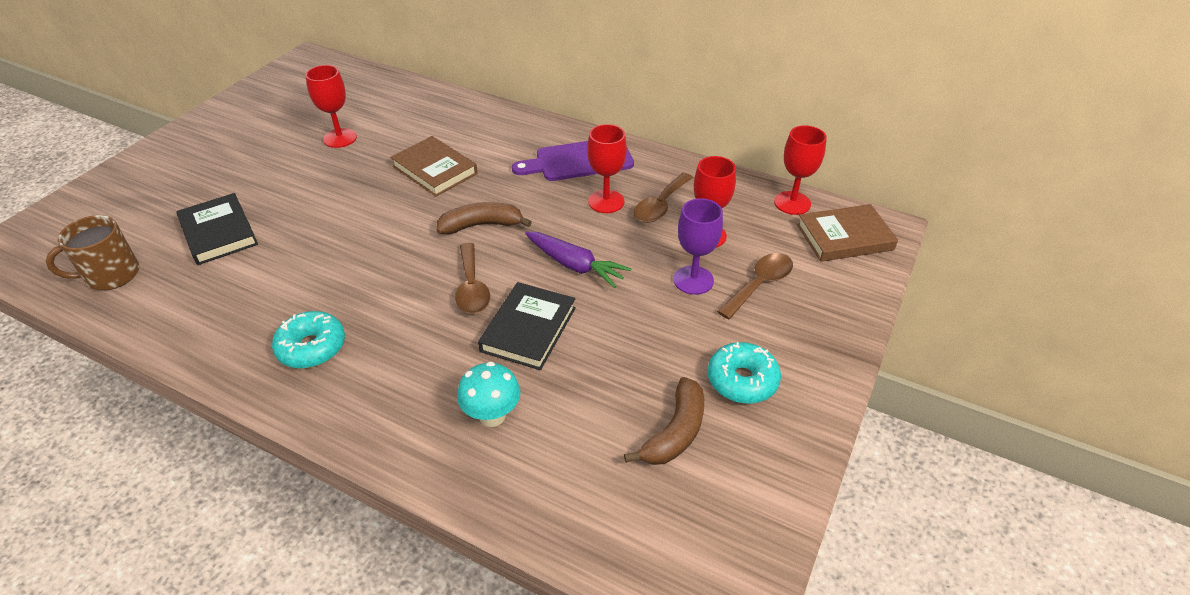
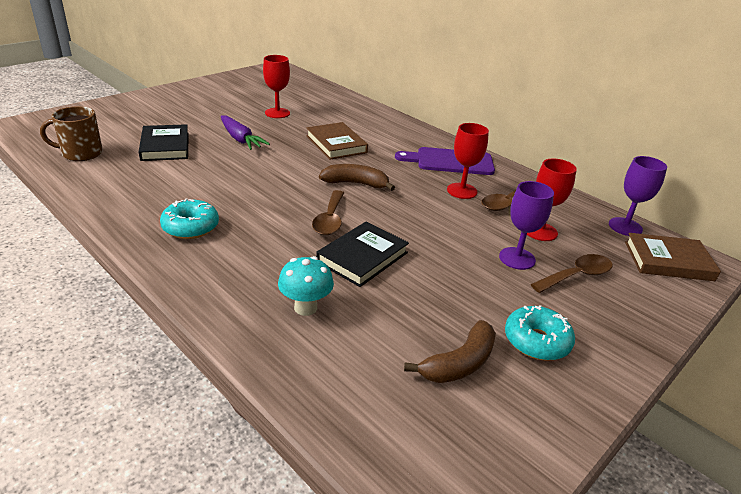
camera: 15 degrees right, 10 degrees down
(575, 265) = (419, 225): purple carrot -> purple carrot (240, 139)
(792, 203) = (625, 227): red goblet -> purple goblet

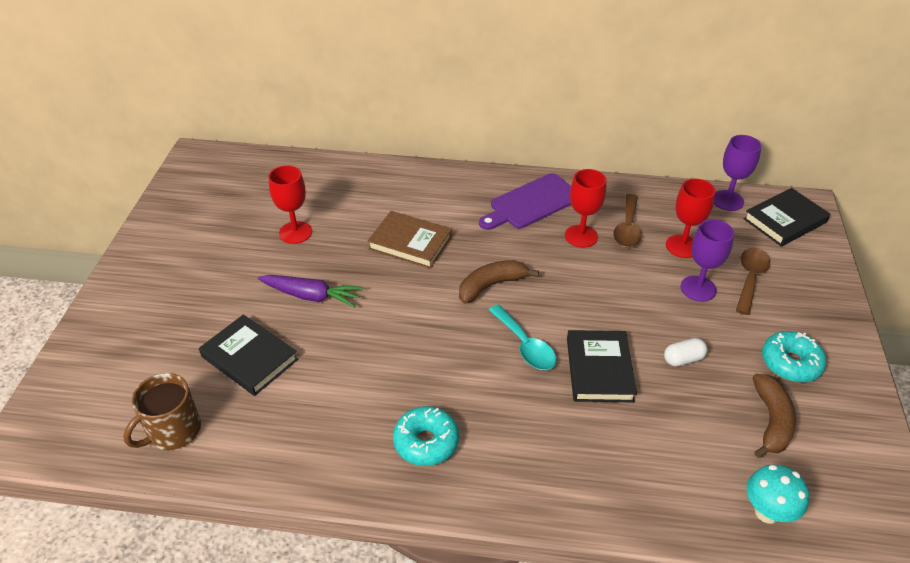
camera: 35 degrees left, 10 degrees up
(305, 308) = (624, 453): turquoise mushroom -> turquoise mushroom (767, 512)
(330, 220) = (525, 345): brown spoon -> turquoise spoon
(439, 287) = (683, 359): none -> white capsule
(668, 261) = (785, 220): brown book -> black book

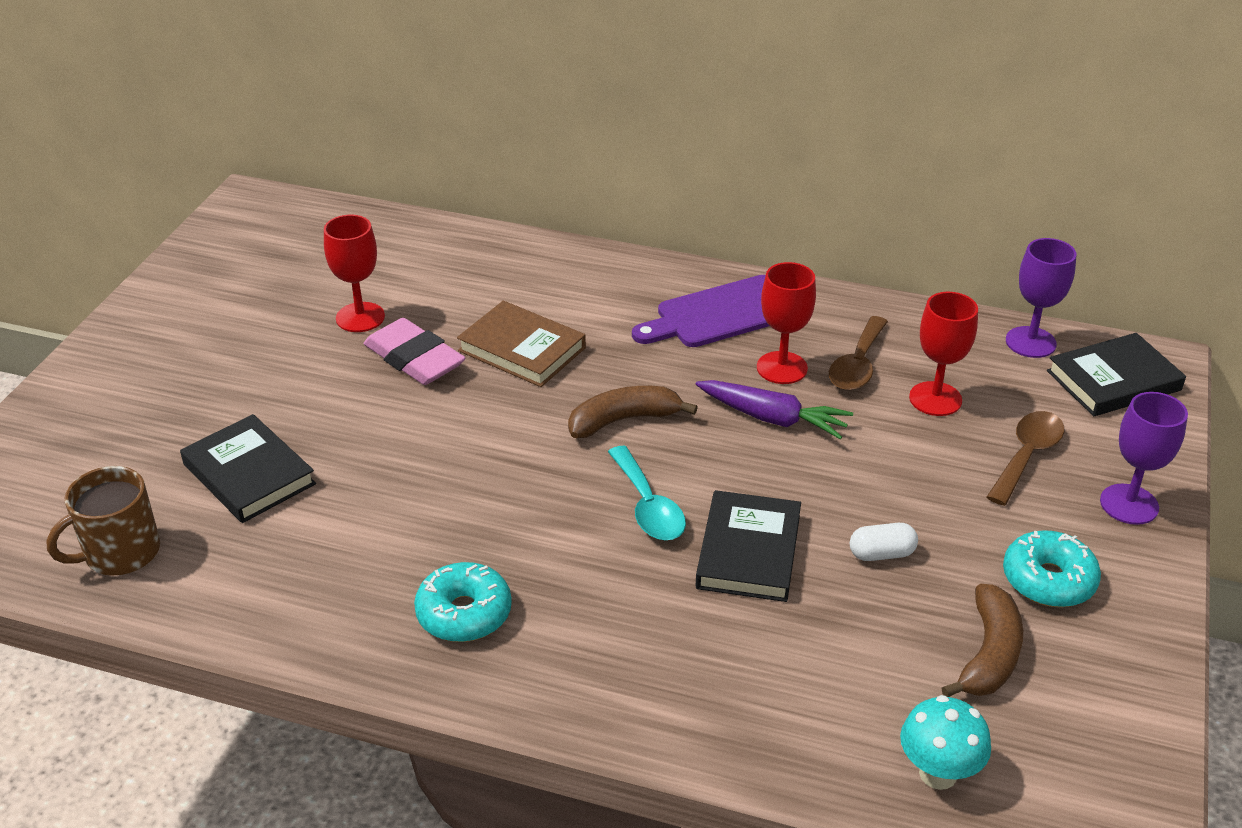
camera: 10 degrees right, 5 degrees down
(311, 296) = (359, 404): purple carrot -> purple carrot (773, 418)
(340, 258) = (414, 359): none -> pink eraser
(698, 288) = (939, 460): purple goblet -> purple goblet (1129, 504)

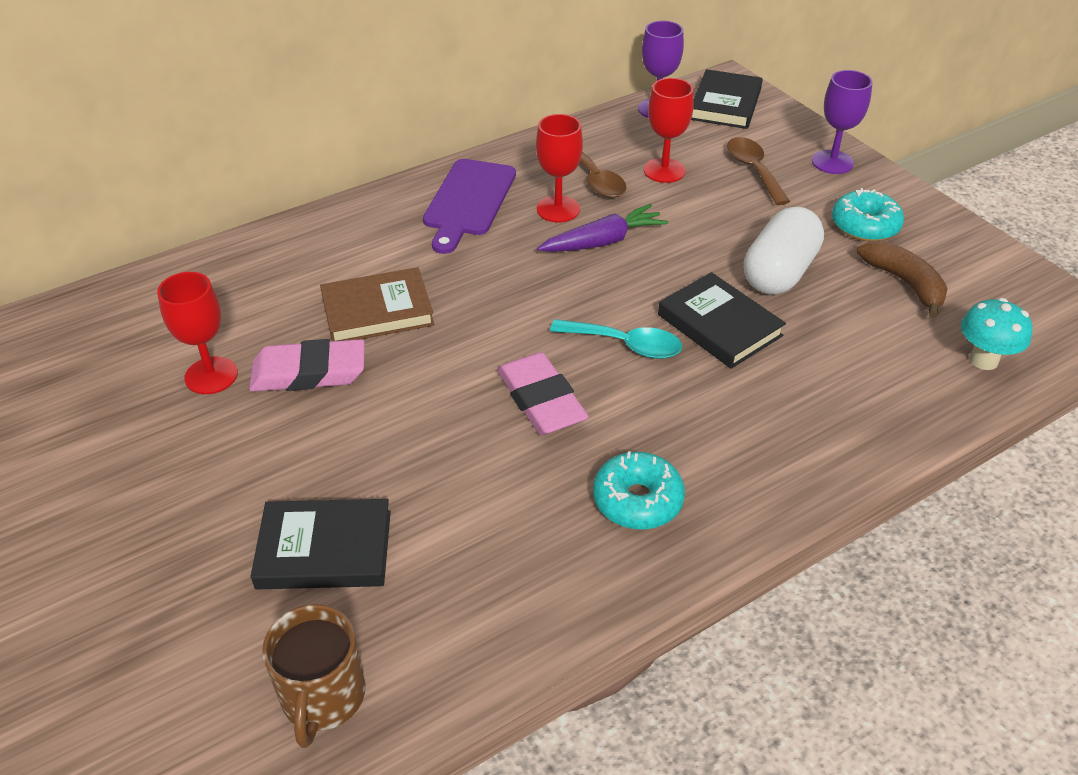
camera: 50 degrees left, 5 degrees up
(521, 494) = (541, 400): none -> pink eraser
(623, 420) = (522, 306): brown banana -> none
(881, 554) = (779, 272): white capsule -> white capsule, size x2.06

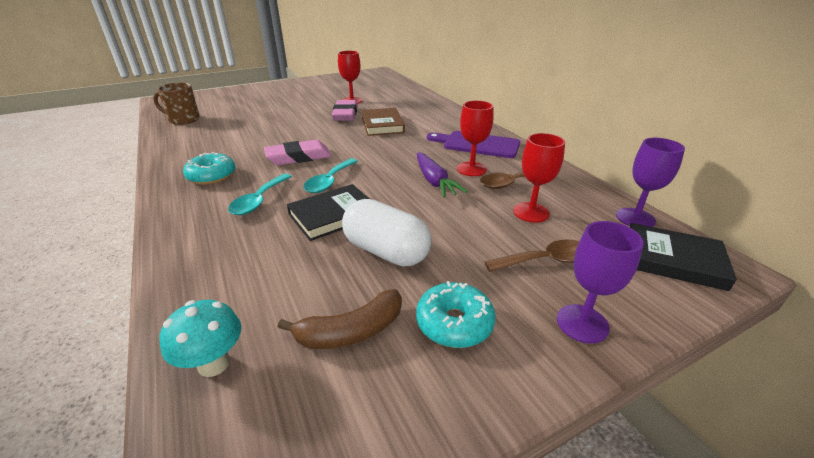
camera: 95 degrees right, 10 degrees down
(324, 549) = (246, 118): black book -> none
(703, 410) = (259, 201): none -> turquoise spoon

